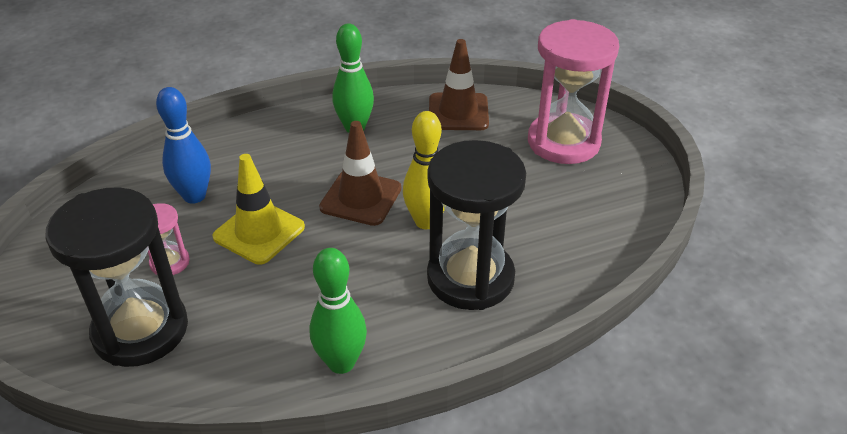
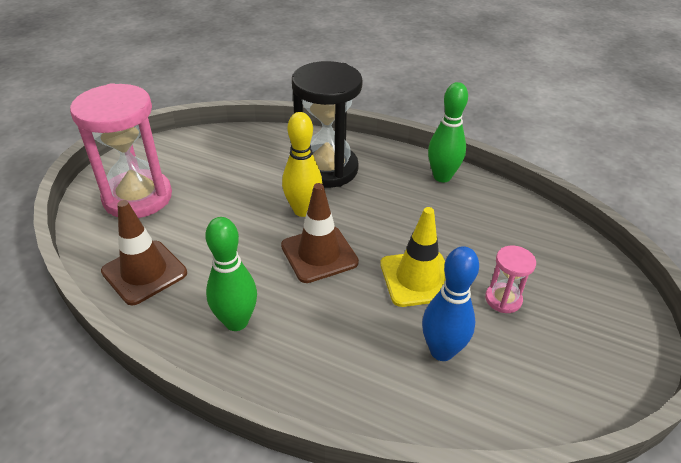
camera: 135 degrees left, 0 degrees up
(141, 330) = (551, 263): black hourglass -> none

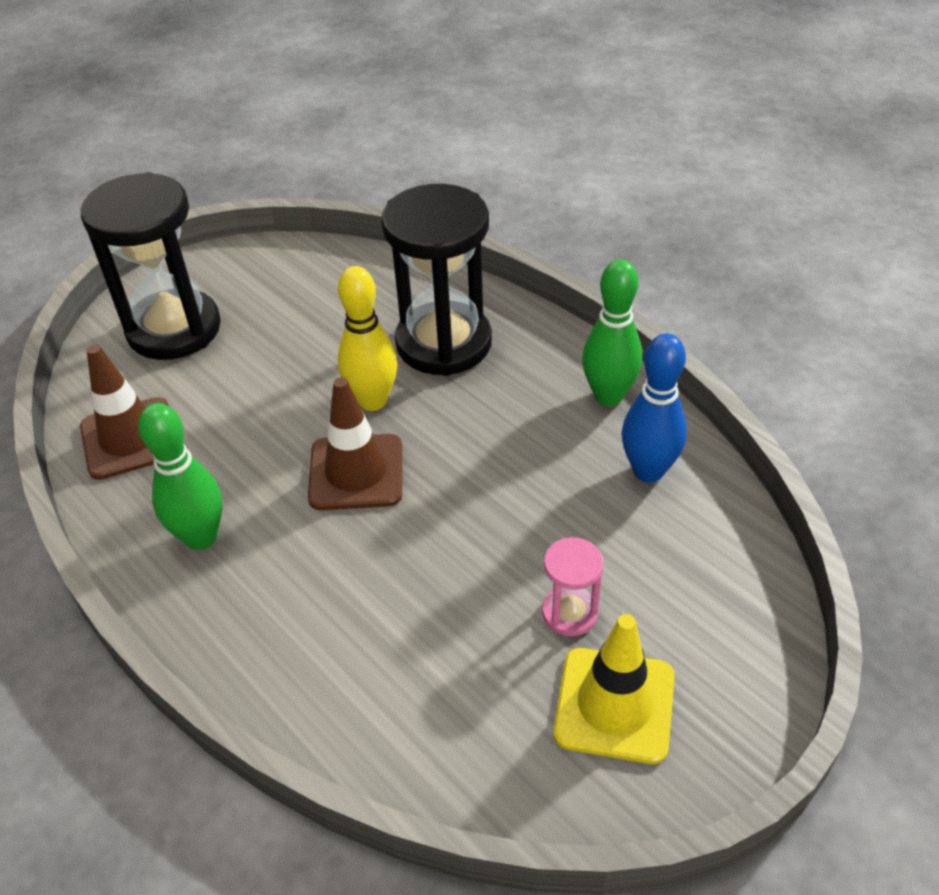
camera: 25 degrees right, 5 degrees up
(138, 197) = (174, 329): pink hourglass -> black hourglass
(417, 278) = (467, 546): yellow traffic cone -> yellow traffic cone (614, 705)
(442, 351) = (433, 658): blue bowling pin -> blue bowling pin (648, 471)

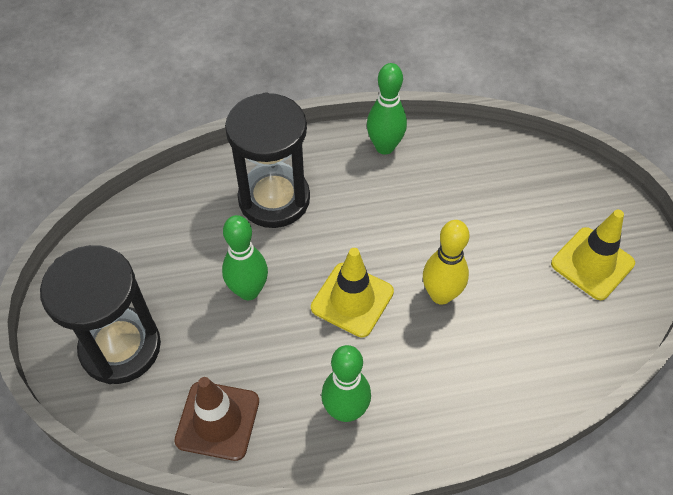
camera: 60 degrees left, 10 degrees up
(305, 383) = (248, 291): none -> green bowling pin
(356, 472) = (352, 299): brown traffic cone -> yellow traffic cone
(373, 401) = (296, 261): yellow bowling pin -> yellow bowling pin (441, 295)
(570, 613) = (525, 250): pink hourglass -> none
(648, 471) = (453, 162): blue bowling pin -> none

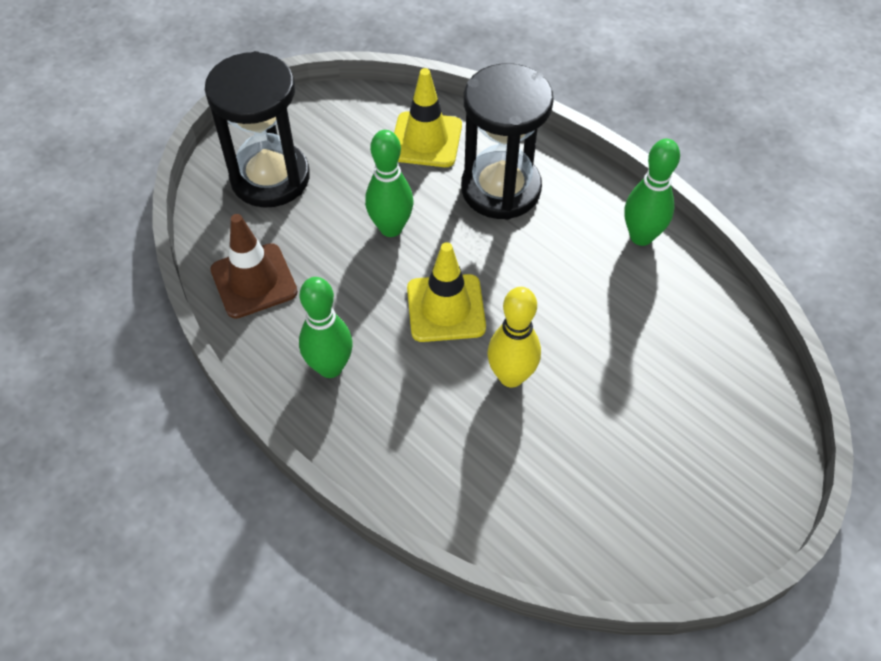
camera: 55 degrees right, 0 degrees up
(592, 263) = (669, 495): yellow traffic cone -> yellow traffic cone (426, 140)

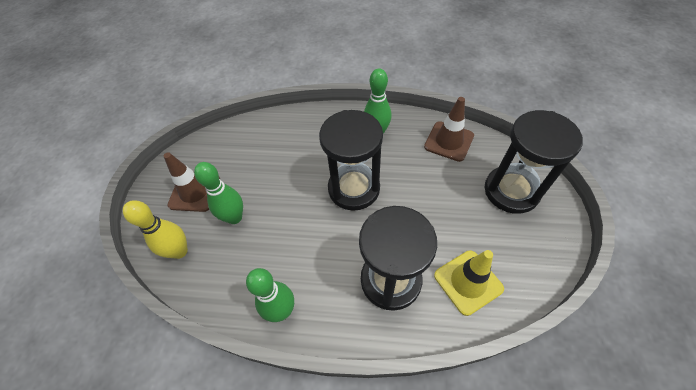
camera: 145 degrees right, 0 degrees up
(391, 228) = (422, 209): green bowling pin -> green bowling pin (234, 217)
(446, 308) = (354, 188): yellow traffic cone -> black hourglass
(511, 376) = (297, 179): yellow bowling pin -> yellow bowling pin (179, 251)
(680, 467) = (195, 192): none -> brown traffic cone

